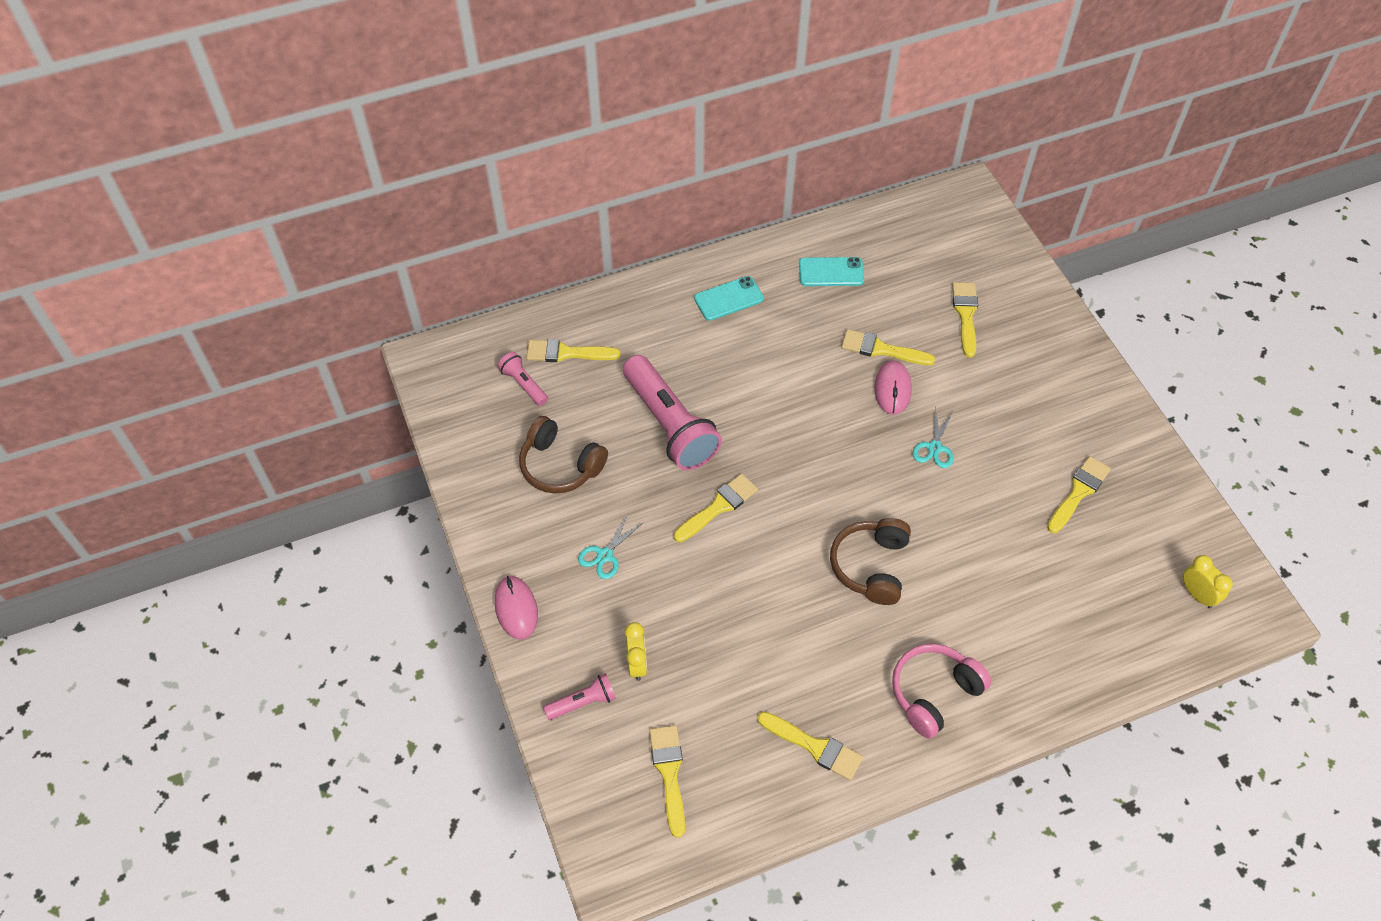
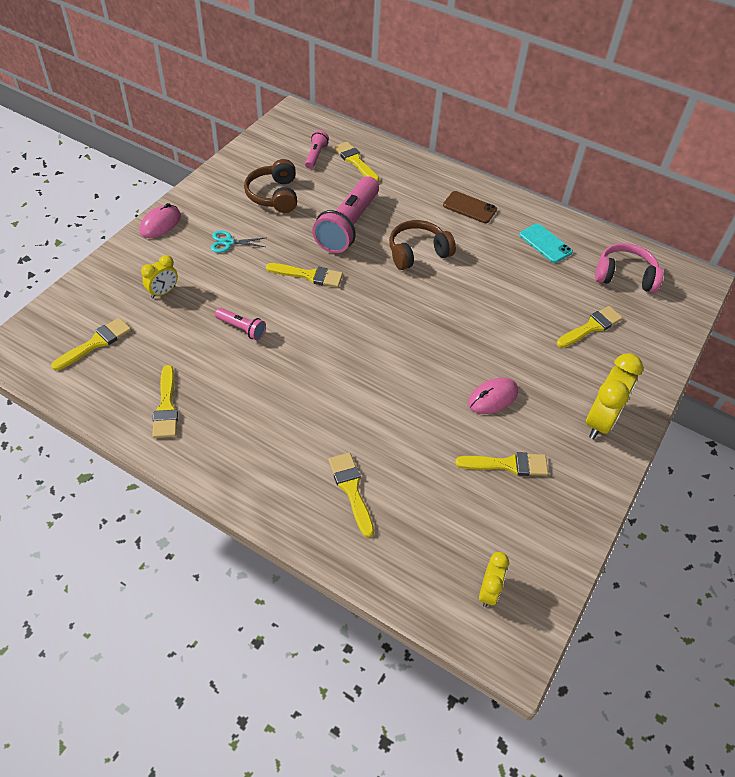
camera: 50 degrees right, 5 degrees down
(583, 702) = (118, 281): pink flashlight -> pink flashlight (242, 328)
(729, 299) = (469, 207): turquoise phone -> brown phone
(871, 566) = (332, 371): brown headphones -> brown headphones (417, 253)
(881, 349) = (512, 296): yellow brush -> yellow brush (351, 489)
(892, 389) = (485, 317): pink mouse -> pink mouse (492, 398)
(934, 448) = (461, 361): turquoise scissors -> none
(934, 693) = (258, 454): pink headphones -> pink headphones (624, 276)
(1077, 388) = (600, 421): none -> yellow clock

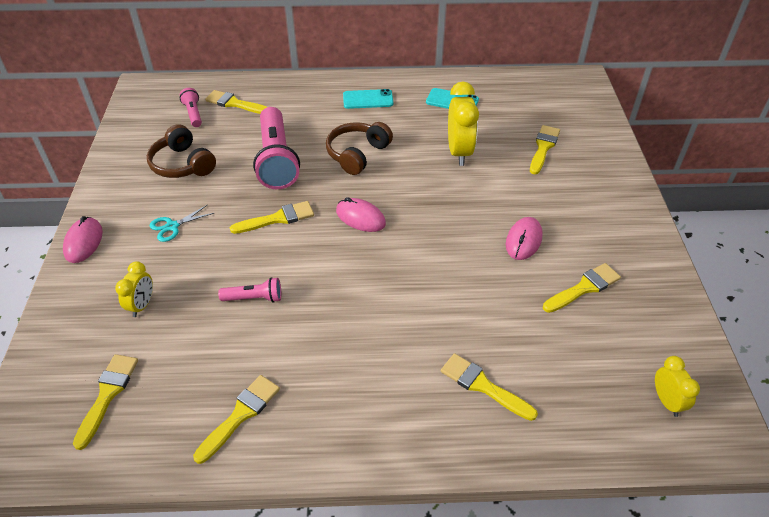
camera: 30 degrees left, 5 degrees down
(166, 407) = (240, 415): yellow brush -> yellow brush turned 105 degrees counterclockwise
(373, 307) = (360, 217): none -> pink mouse
(469, 207) = (368, 99): brown phone -> turquoise phone
(600, 421) = (616, 215): yellow clock -> yellow clock (459, 152)
(624, 276) = (531, 99): pink headphones -> none

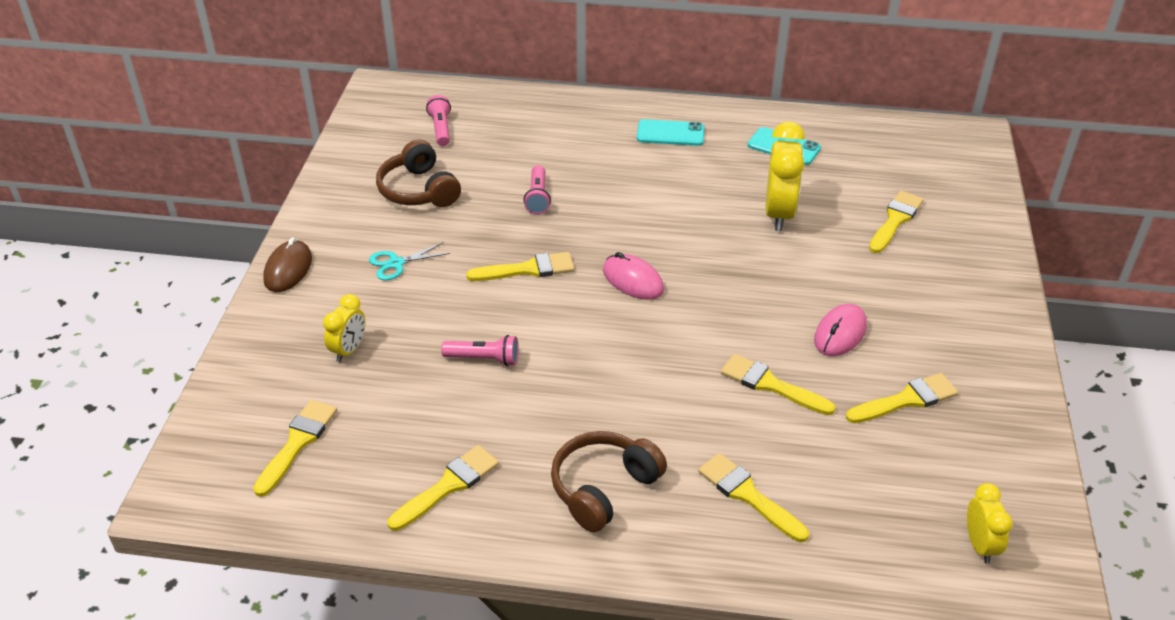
camera: 10 degrees right, 5 degrees down
(84, 242) = (288, 269): pink mouse -> brown mouse
(235, 103) = (495, 121): yellow brush -> yellow brush (770, 385)
(276, 160) = (537, 198): pink flashlight -> pink flashlight, size x0.47
(357, 154) = (643, 202): brown headphones -> brown headphones (604, 488)

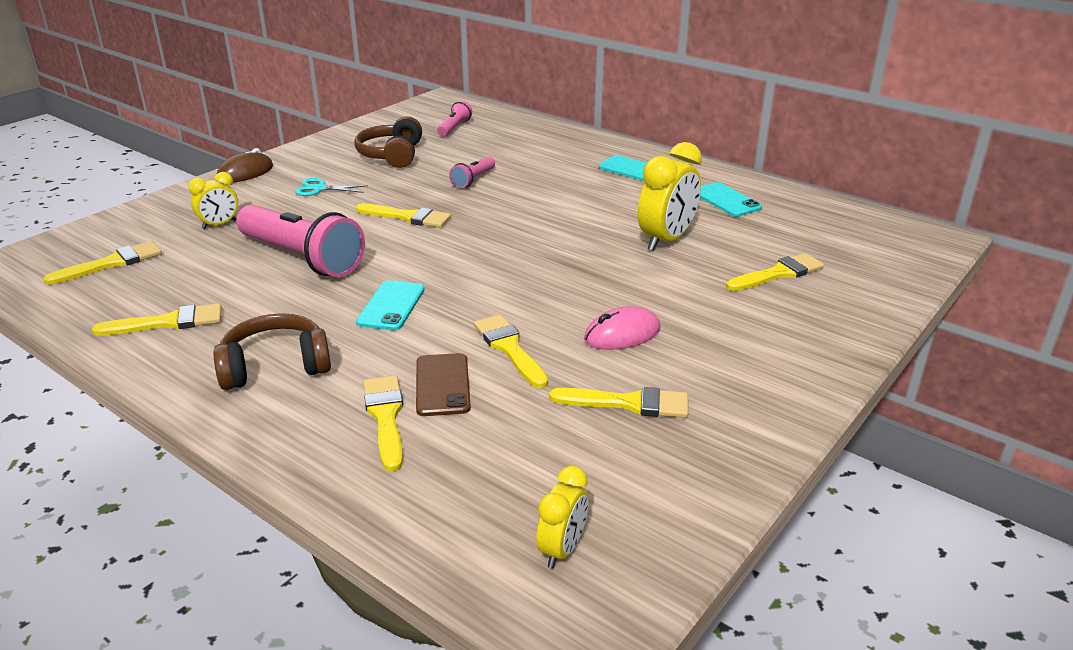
camera: 30 degrees right, 10 degrees down
(484, 359) = (302, 258): pink flashlight -> pink flashlight, size x2.13
(628, 381) = (391, 306): none -> turquoise phone
(633, 280) = (481, 246): pink mouse -> none
(757, 444) = (442, 385): none -> brown phone

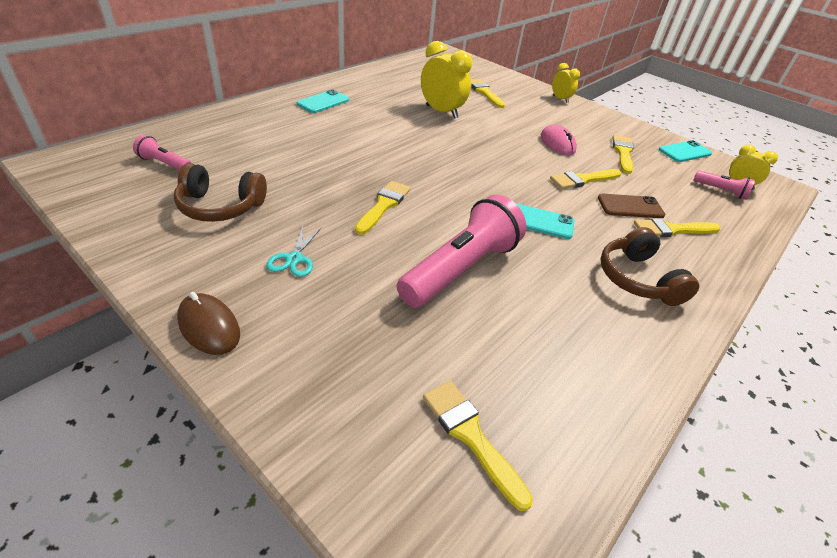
camera: 90 degrees left, 10 degrees up
(168, 322) = (593, 355): yellow brush -> none
(219, 225) = (373, 338): yellow clock -> yellow clock (560, 99)
(473, 180) = (312, 166): pink flashlight -> pink flashlight (720, 191)
(726, 200) = (387, 85): turquoise phone -> turquoise phone (684, 152)

